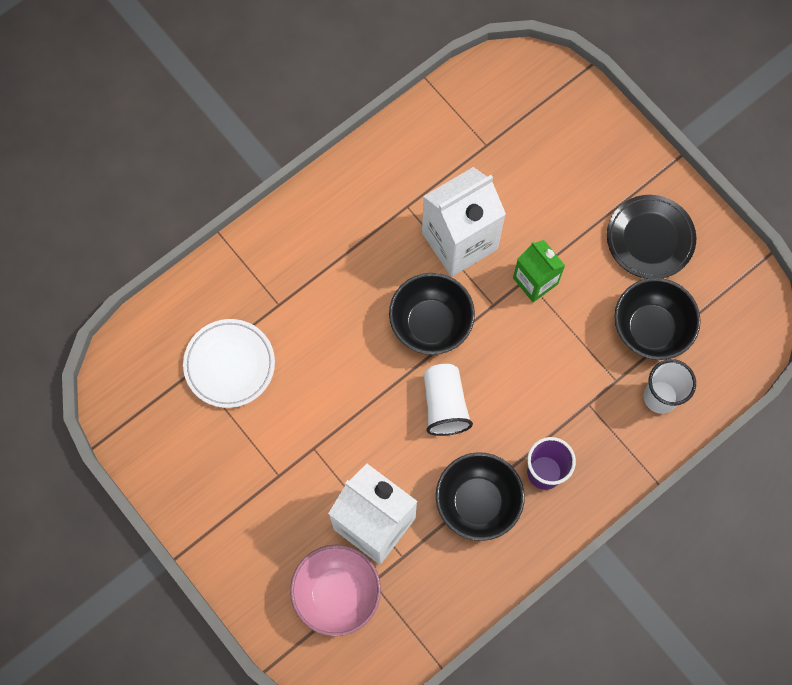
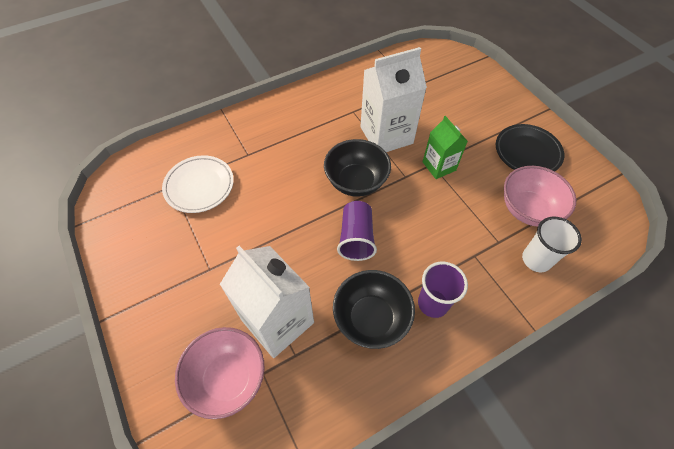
camera: 10 degrees right, 15 degrees down
(444, 405) = (356, 238): white cup -> purple cup
(651, 328) = (528, 209): black bowl -> pink bowl

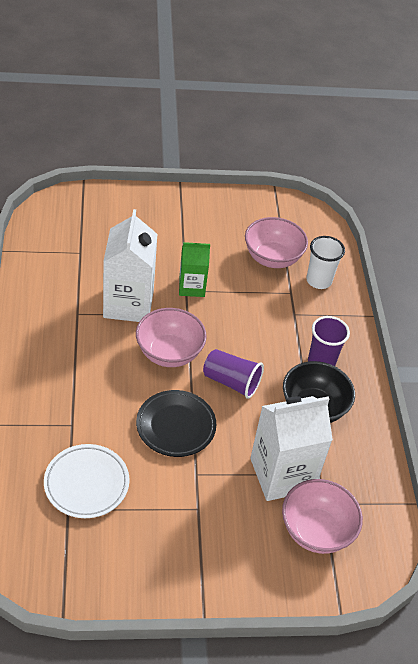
camera: 70 degrees left, 10 degrees down
(356, 182) = (169, 353): black bowl -> pink bowl
(527, 152) = (217, 224): black plate -> black plate (176, 426)

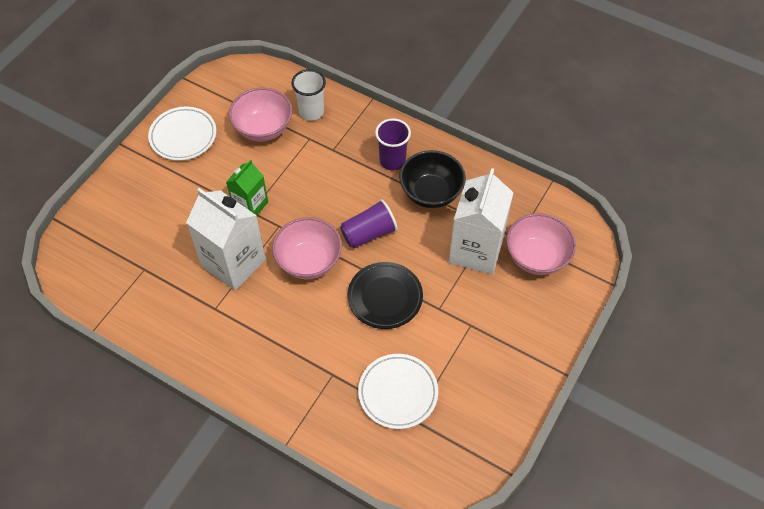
camera: 50 degrees left, 10 degrees up
(219, 213) = (183, 136): none -> white plate

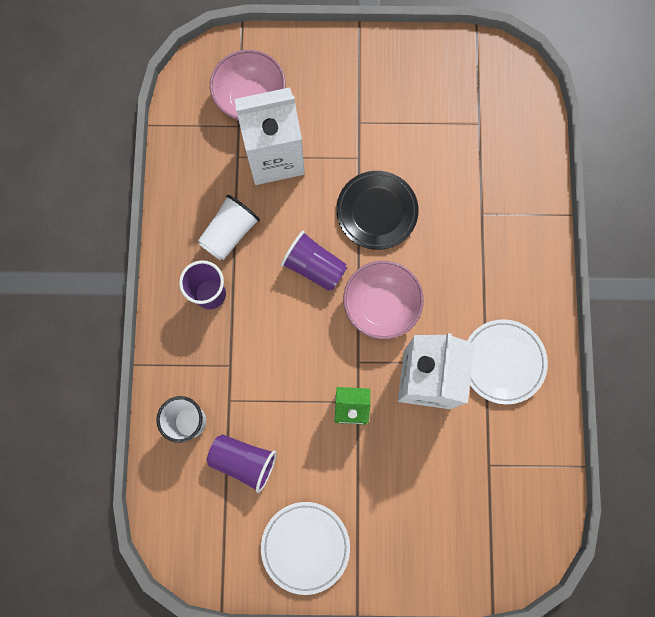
camera: 120 degrees left, 20 degrees up
(263, 129) = (244, 461): pink bowl -> purple cup
(398, 393) = (463, 149): white plate -> white plate (503, 362)
(431, 193) = (230, 233): black bowl -> white cup

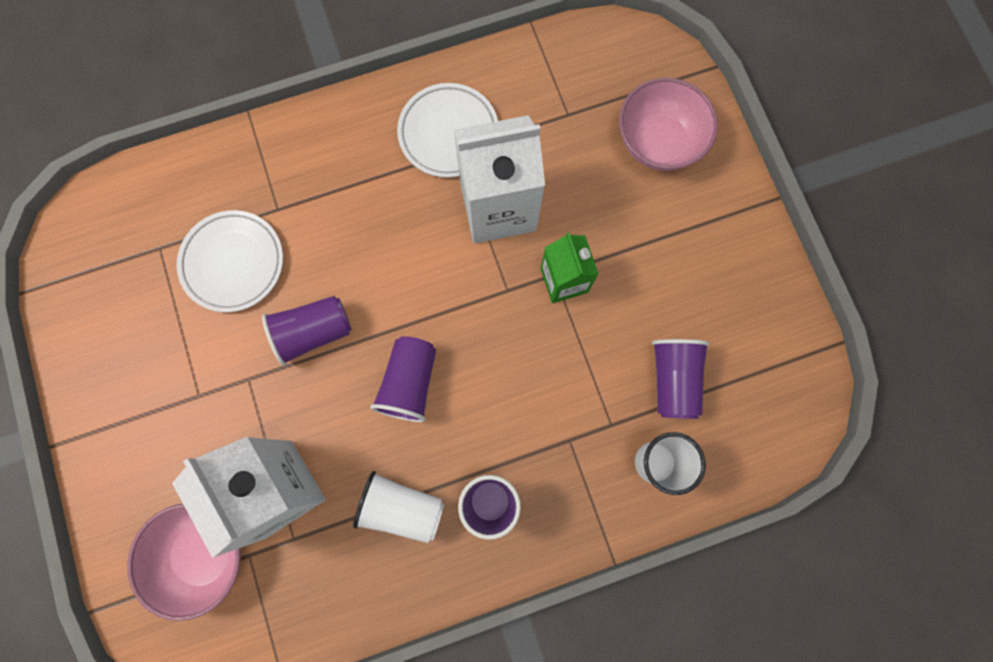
camera: 110 degrees left, 0 degrees up
(305, 546) = (736, 275): white plate -> white plate (233, 263)
(376, 211) = (313, 332): black plate -> purple cup
(381, 306) = (431, 287): pink bowl -> pink bowl (658, 142)

